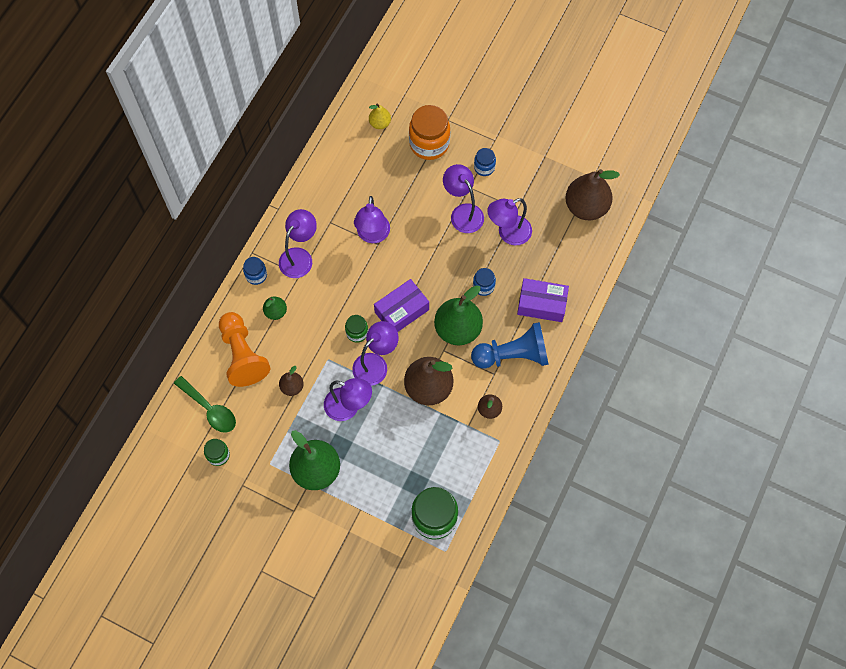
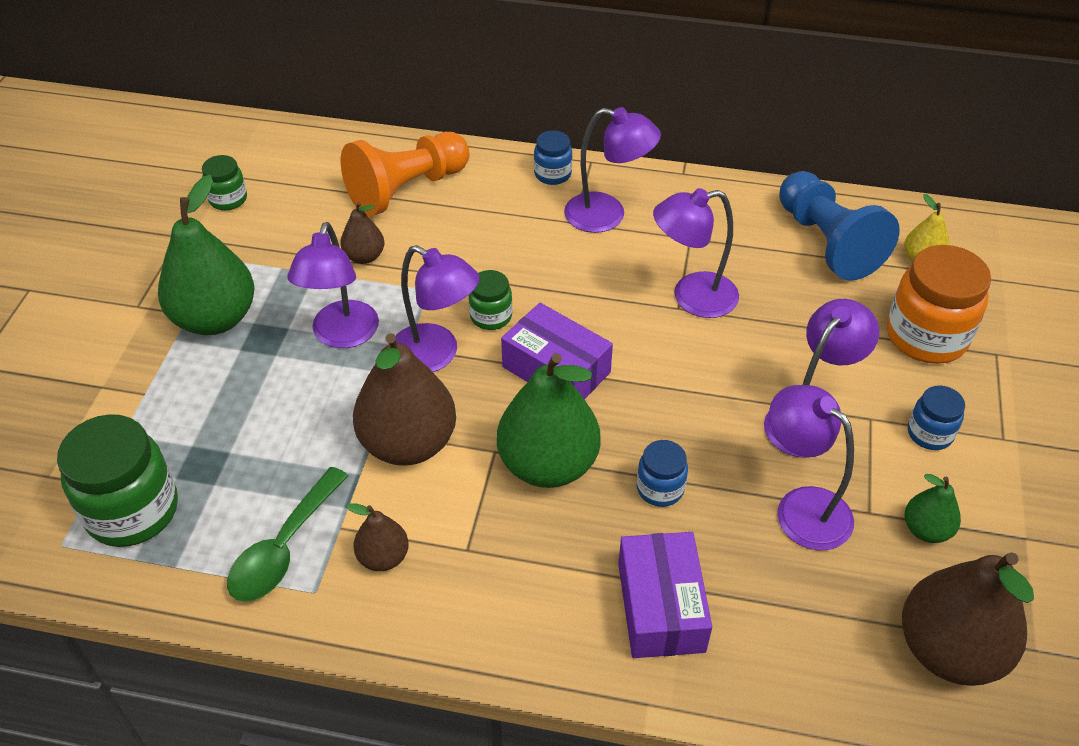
camera: 75 degrees right, 20 degrees down
(210, 409) = (305, 174): green spoon -> green spoon (284, 548)
(275, 312) = (495, 209): green pear -> green pear (926, 530)
(512, 355) = (520, 575): blue pawn -> blue pawn (827, 242)

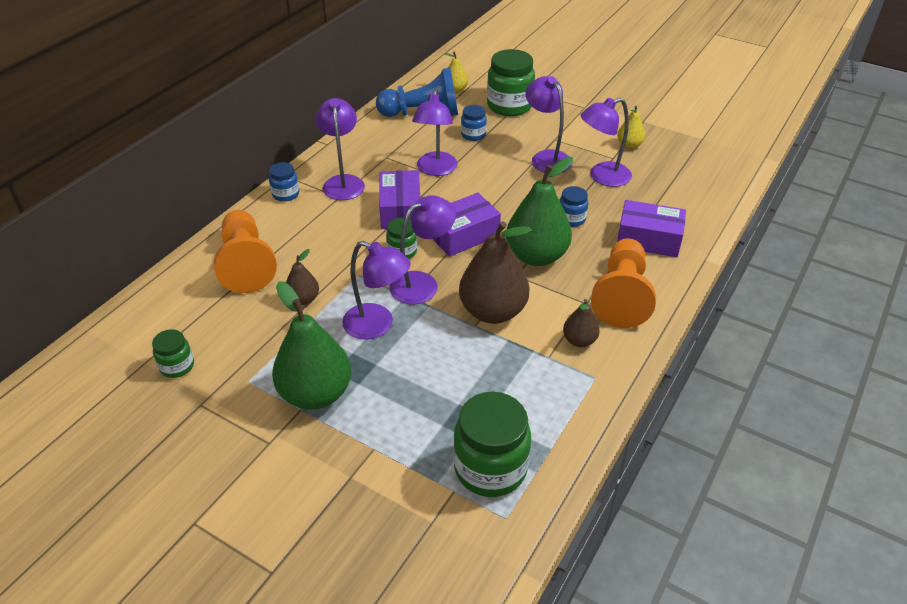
camera: 70 degrees left, 5 degrees down
(284, 548) = (555, 387): green spoon -> none
(501, 593) = (621, 296): none -> orange pawn
(577, 289) = (401, 210): none -> purple box
(607, 215) = (343, 182): purple lamp -> purple lamp turned 45 degrees counterclockwise
(926, 337) = (509, 106): orange jar -> green jar
(926, 530) = (629, 145): green pear -> yellow pear
(929, 434) = (572, 125): blue jar -> blue jar (473, 135)
(949, 650) = (697, 161): brown pear -> none

